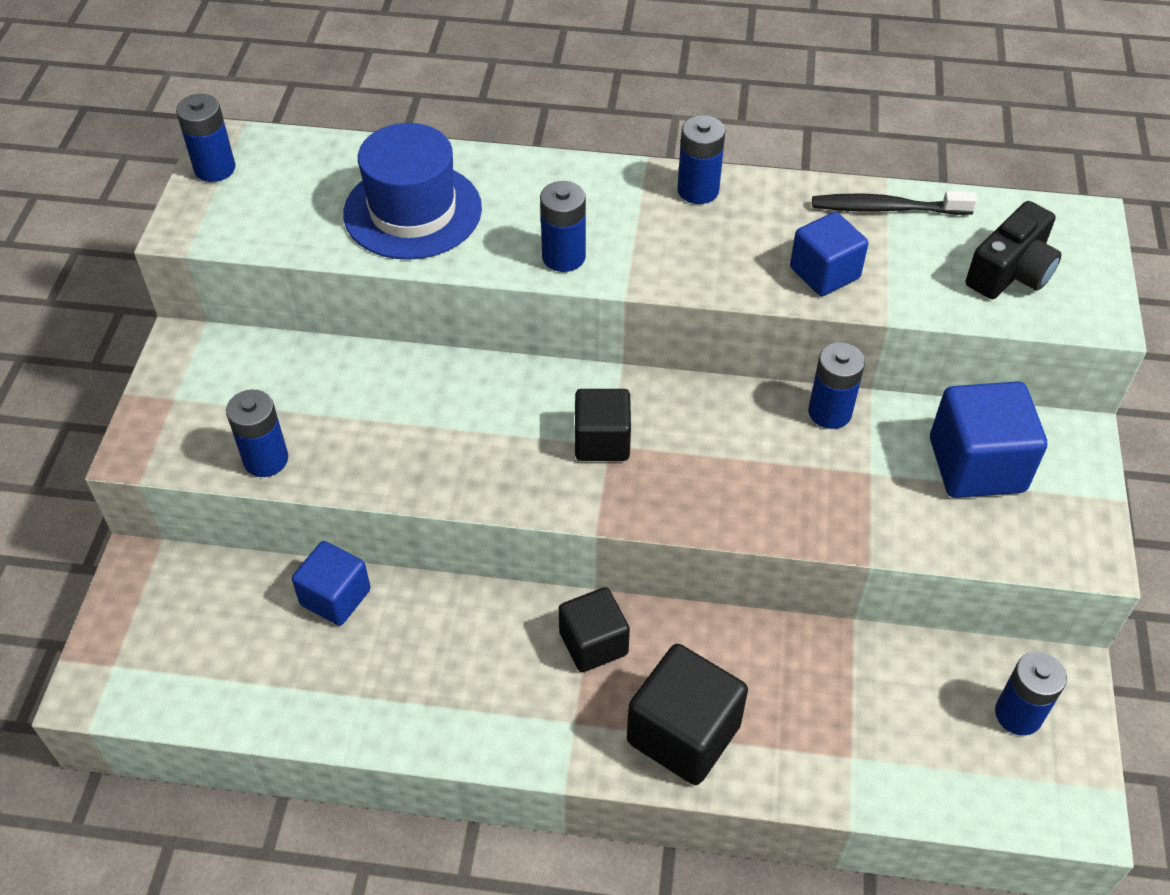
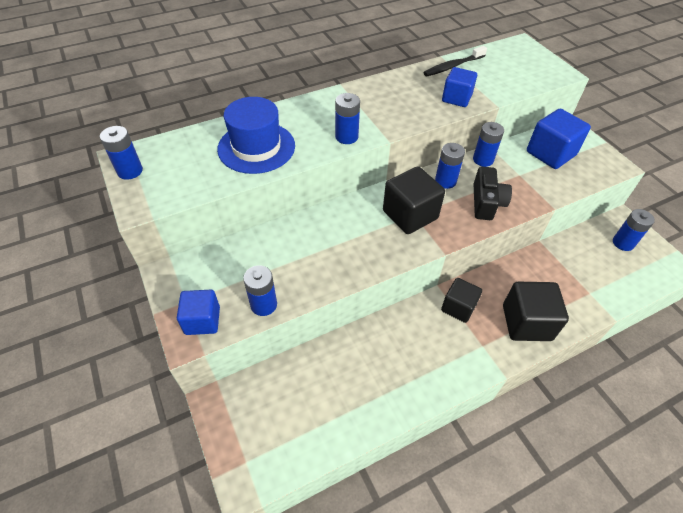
camera: 35 degrees left, 0 degrees up
(335, 597) = (330, 356): blue cube -> blue cube (202, 320)
(602, 441) = (410, 215): black cube -> black cube, size x1.52
(698, 190) = (375, 88): blue battery -> blue battery (445, 181)
(1010, 272) = (519, 70): black camera -> black camera (486, 202)

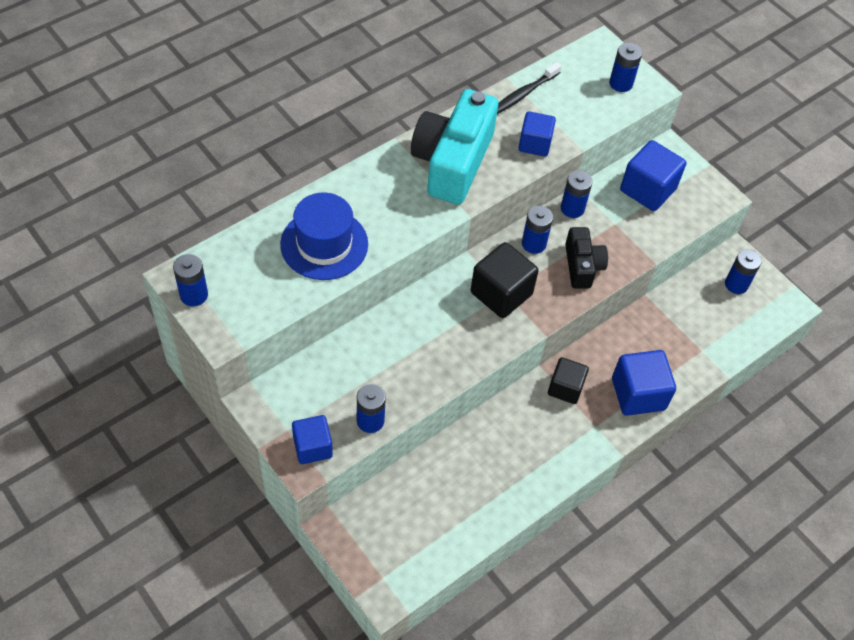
camera: 15 degrees left, 5 degrees up
(346, 137) = (421, 216): blue battery -> blue battery (621, 83)
(383, 103) = (452, 162): none -> turquoise camera
(526, 322) = (638, 394): black cube -> blue cube

